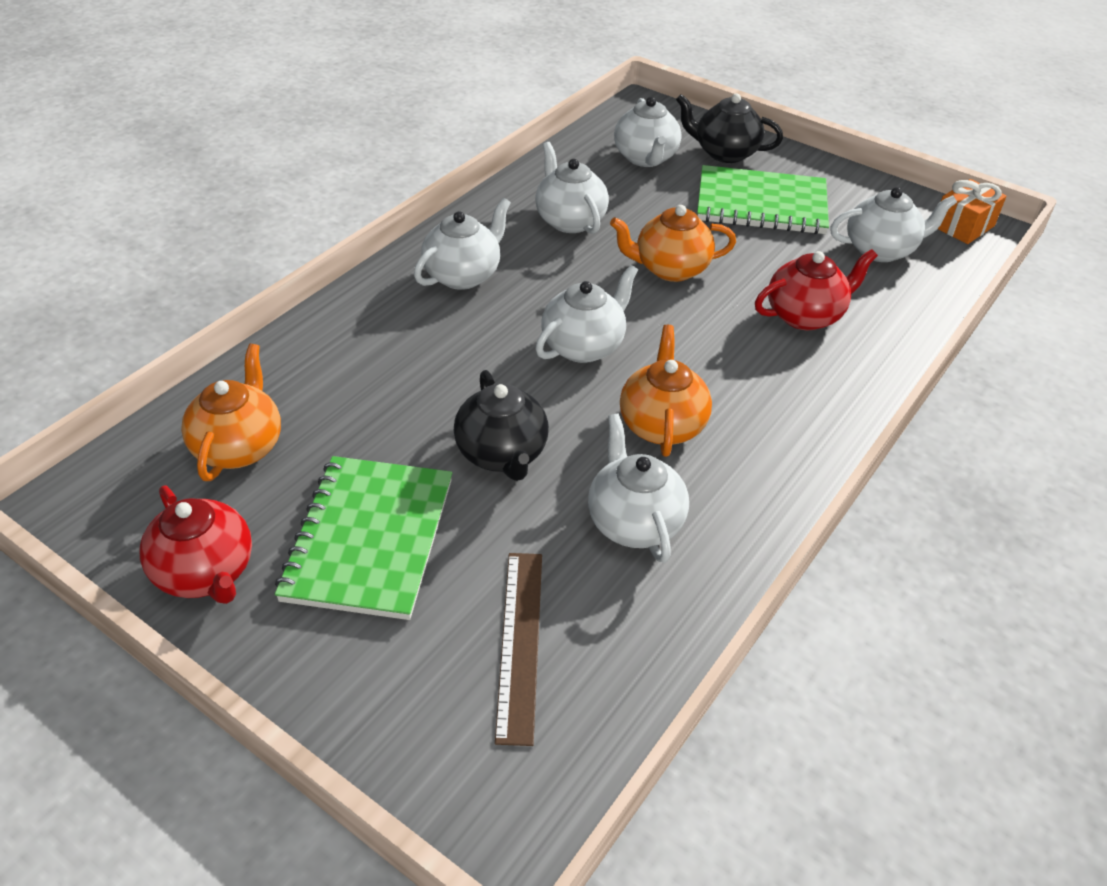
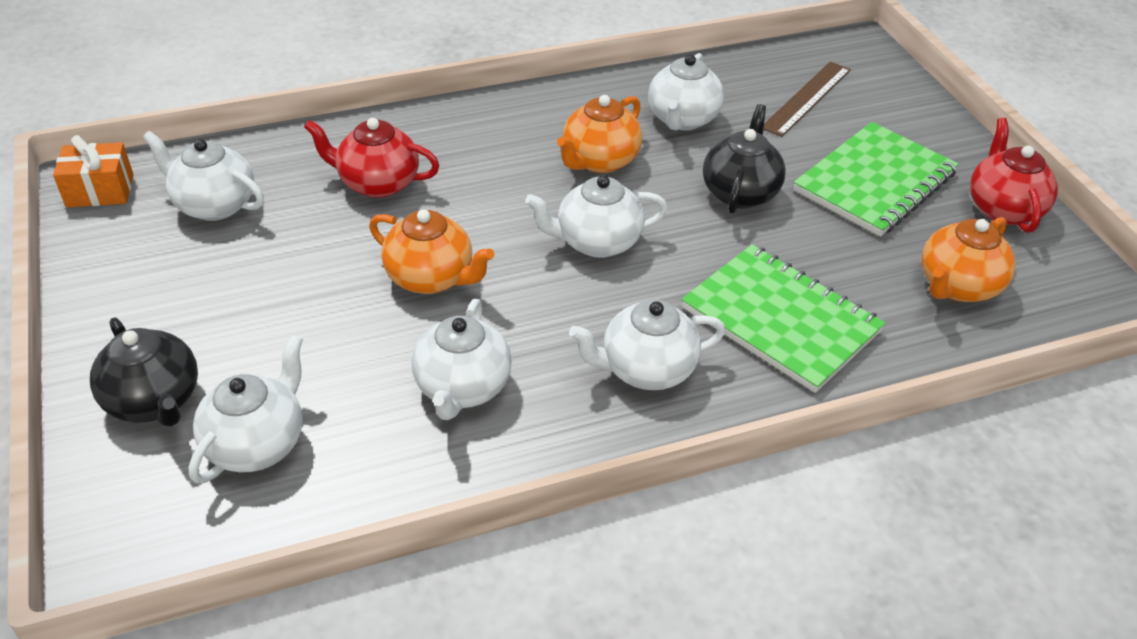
camera: 145 degrees left, 0 degrees up
(761, 204) = (234, 306): green notebook -> green notebook (781, 320)

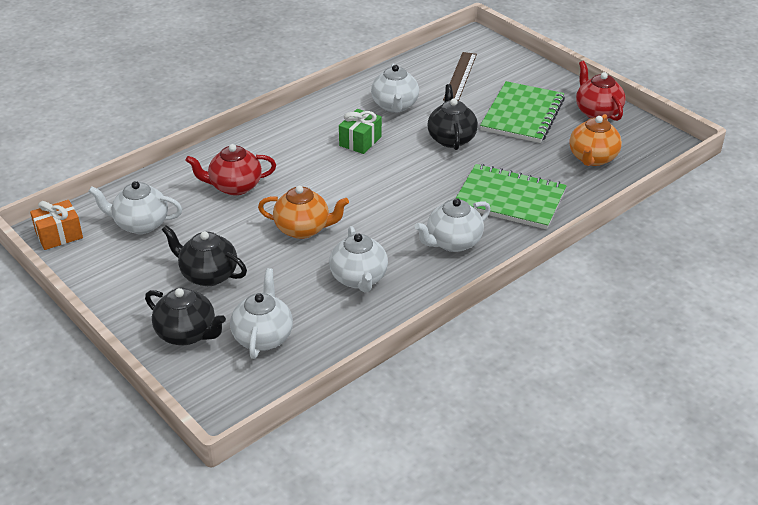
camera: 20 degrees left, 5 degrees down
(249, 312) = (208, 275): none -> black teapot
(597, 242) = (386, 186): white teapot -> none
(599, 161) = (360, 141): orange teapot -> green gift

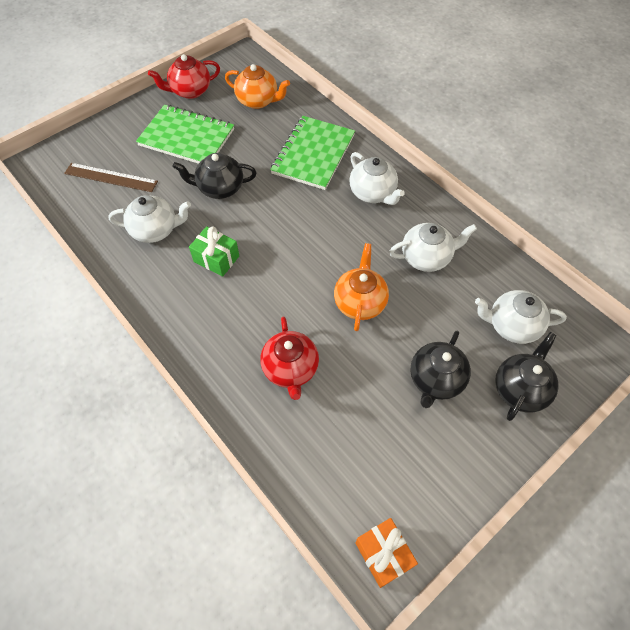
camera: 90 degrees left, 20 degrees up
(140, 224) = (359, 460): white teapot -> none

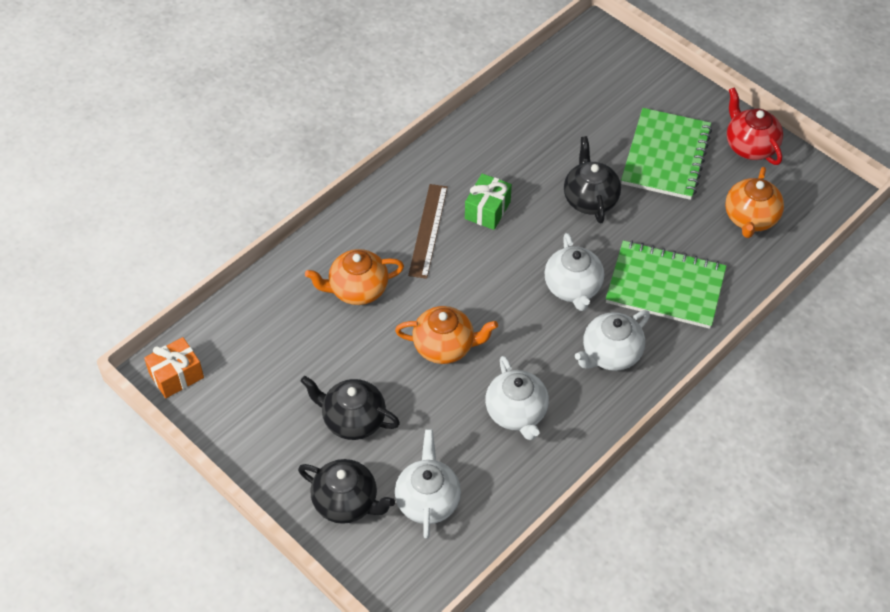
camera: 85 degrees right, 5 degrees down
(111, 177) = (587, 99): brown ruler -> brown ruler (428, 230)
(155, 230) = (519, 152): white teapot -> white teapot (573, 288)
(290, 369) = (357, 289): red teapot -> orange teapot

